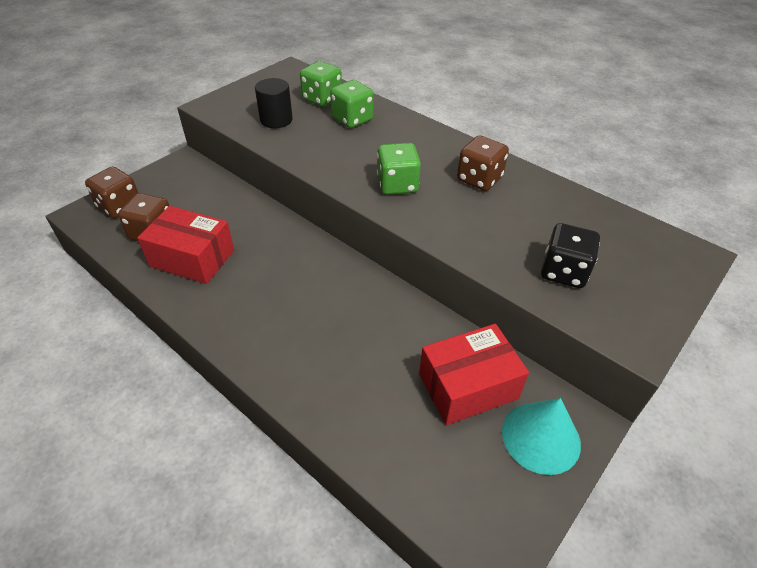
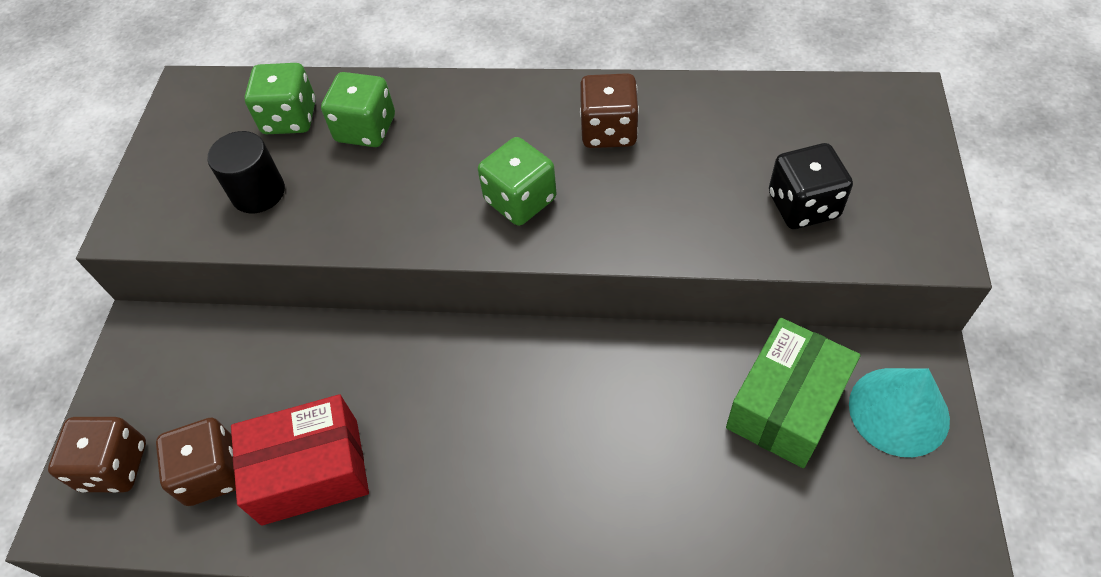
camera: 30 degrees left, 10 degrees up
(468, 386) = (786, 405): red box -> green box

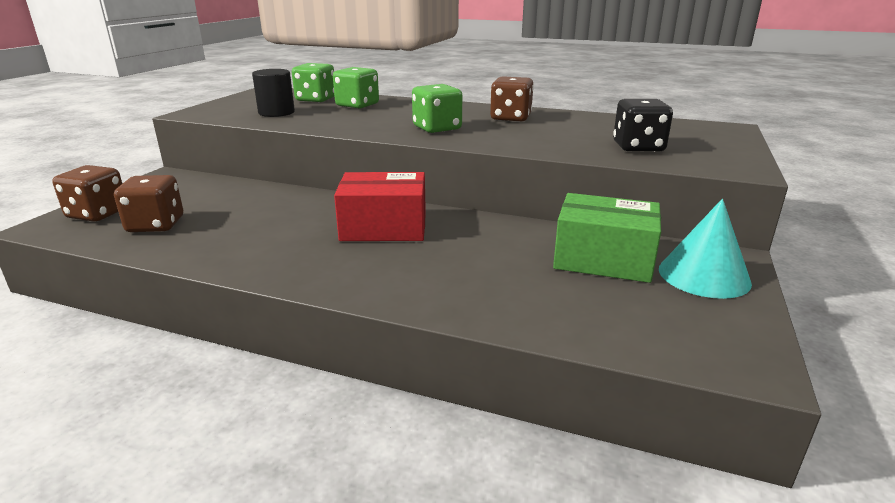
camera: 10 degrees right, 30 degrees down
(310, 471) = (220, 233): red box -> red box (384, 227)
(786, 405) = (603, 259): green box -> green box turned 60 degrees clockwise

